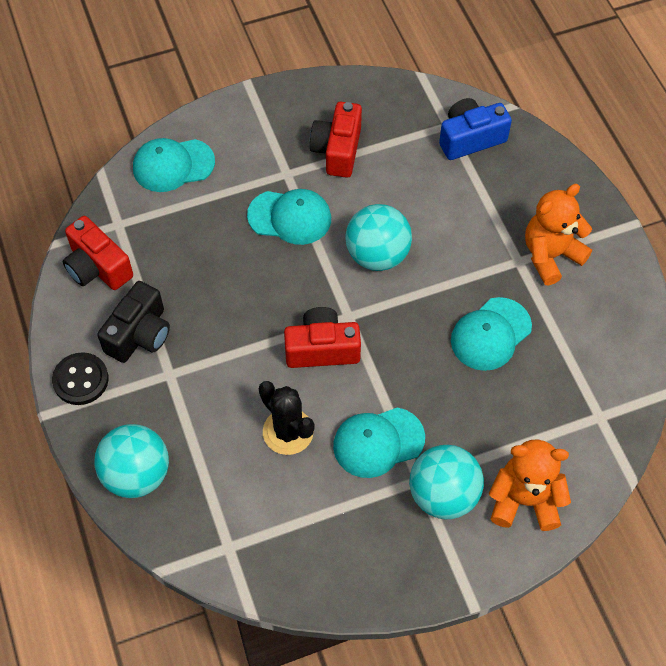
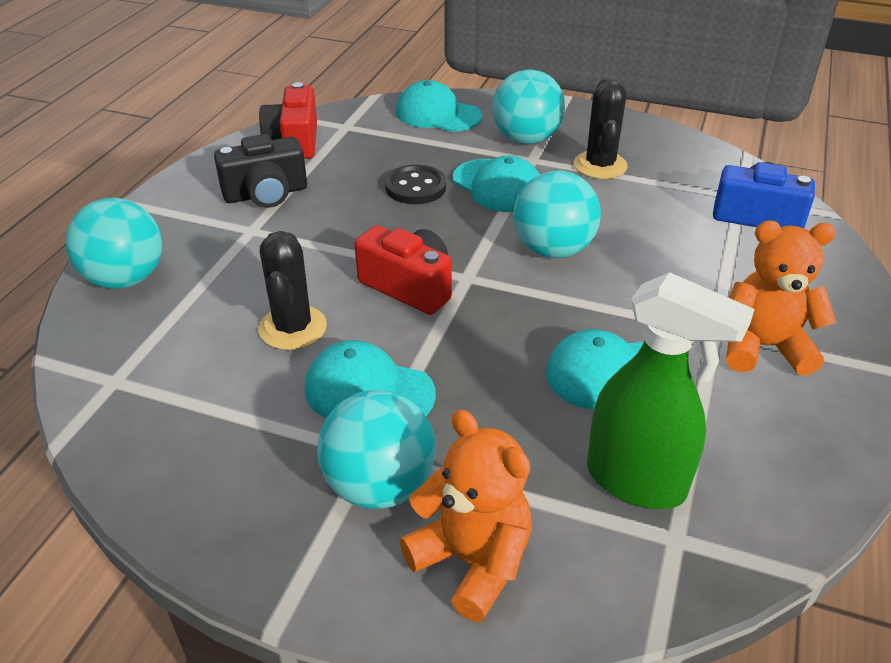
camera: 40 degrees right, 20 degrees down
(81, 380) = (180, 196): black button -> black button (415, 187)
(263, 153) = (526, 139): none -> turquoise ball
(337, 150) = (600, 165): red camera -> black cactus
(558, 396) = (637, 482): none -> green spray bottle

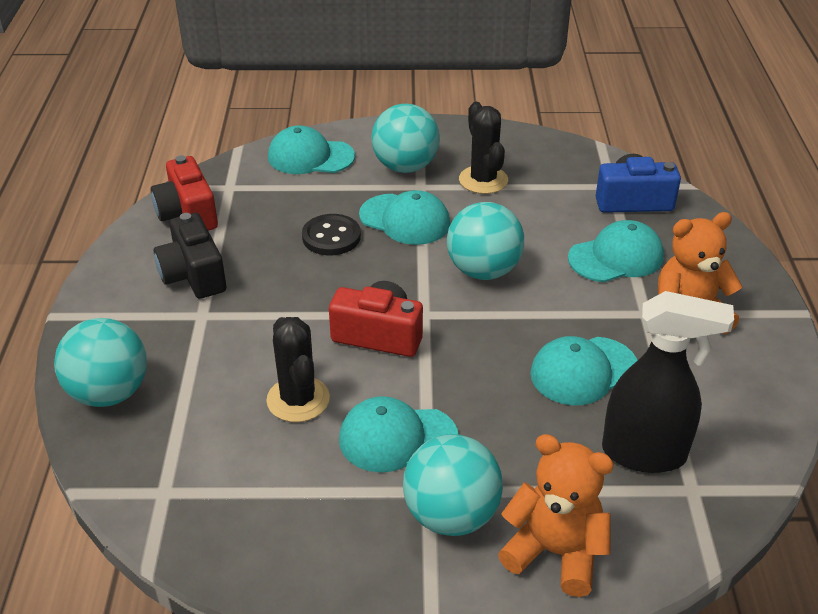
camera: 20 degrees left, 0 degrees up
(266, 194) = (193, 275): black camera -> black camera turned 105 degrees clockwise
(637, 482) = (645, 454): green spray bottle -> black spray bottle
(709, 267) = (616, 257): none -> turquoise cap

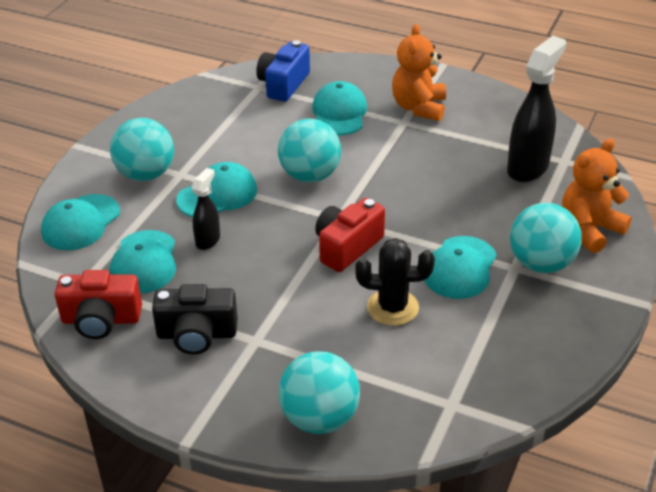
camera: 65 degrees left, 0 degrees up
(331, 237) = (208, 240): black button -> black spray bottle
(483, 180) = (200, 141): black cactus -> none
(583, 371) = (442, 166): turquoise cap -> turquoise cap (144, 262)

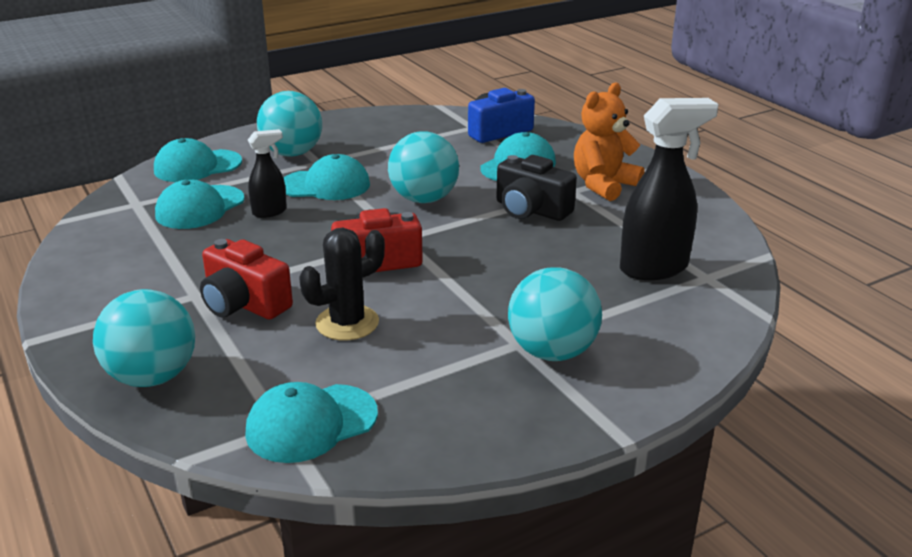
camera: 35 degrees right, 10 degrees down
(101, 320) = (110, 231): red camera -> red camera (244, 304)
(197, 334) = (159, 271): black camera -> black camera (531, 210)
(392, 307) = (347, 323): black cactus -> black cactus turned 75 degrees counterclockwise
(460, 268) = (459, 320): turquoise cap -> turquoise cap (311, 423)
(589, 230) = (652, 345): orange teddy bear -> none

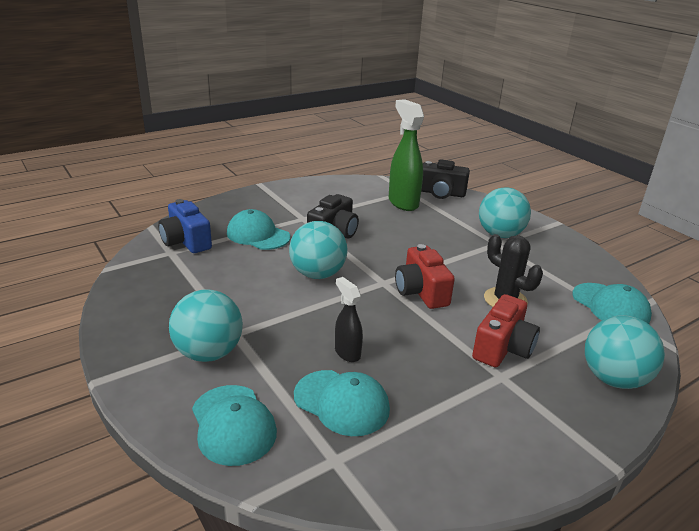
camera: 95 degrees left, 0 degrees up
(325, 185) = (290, 325): turquoise cap -> none
(603, 185) = (294, 208): orange teddy bear -> none
(654, 268) = (403, 203): black spray bottle -> green spray bottle
(714, 310) = (441, 193): none -> black camera

